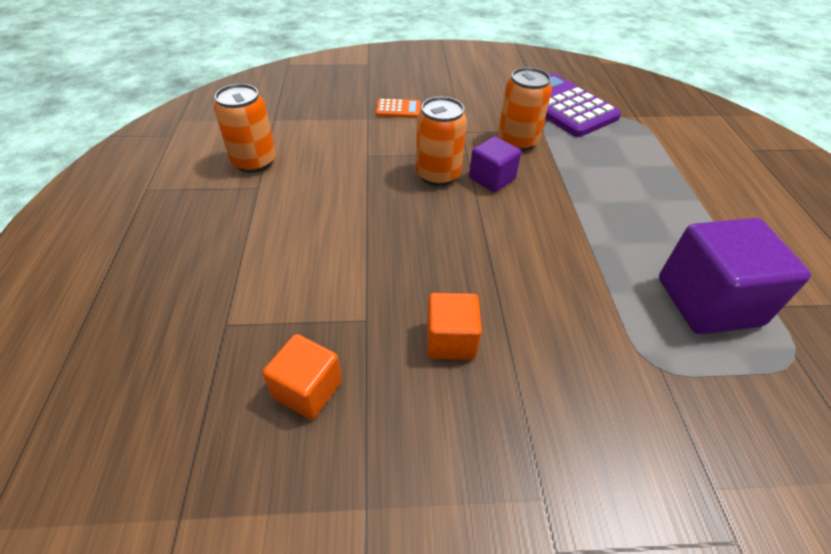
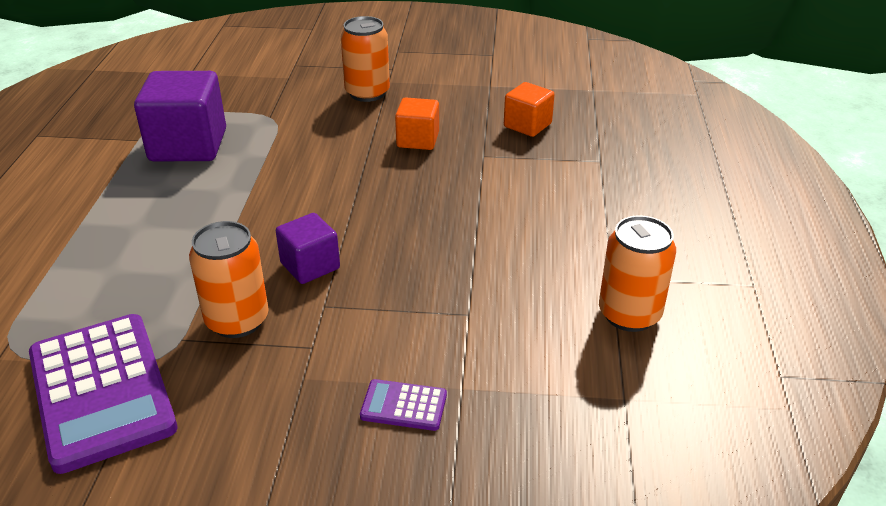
camera: 170 degrees left, 10 degrees down
(398, 109) = (404, 405): orange calculator -> purple calculator
(437, 175) = (378, 276): orange can -> orange can (367, 93)

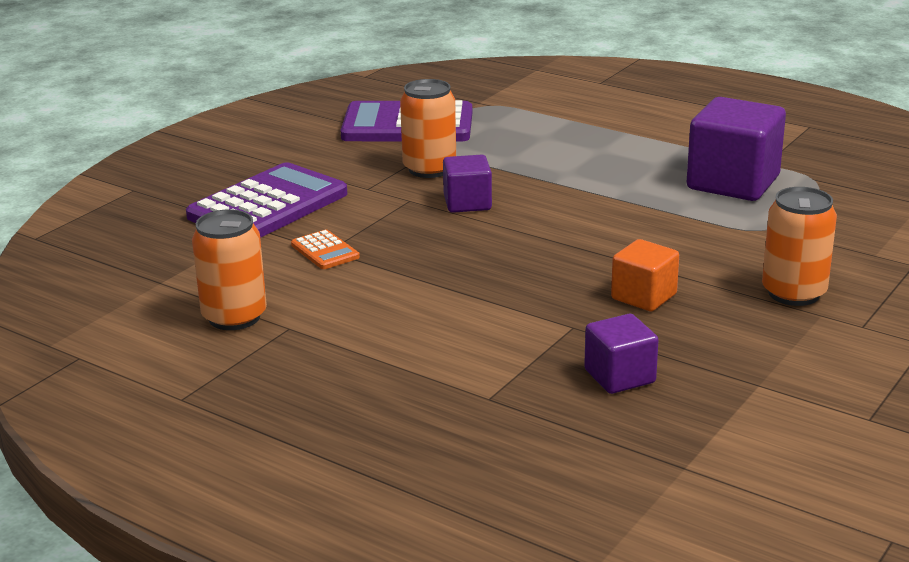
camera: 120 degrees right, 10 degrees down
(404, 405) = (268, 205): purple calculator -> purple calculator, size x2.26
(472, 314) = (325, 251): none -> orange calculator
(527, 125) = (619, 376): orange cube -> purple cube

